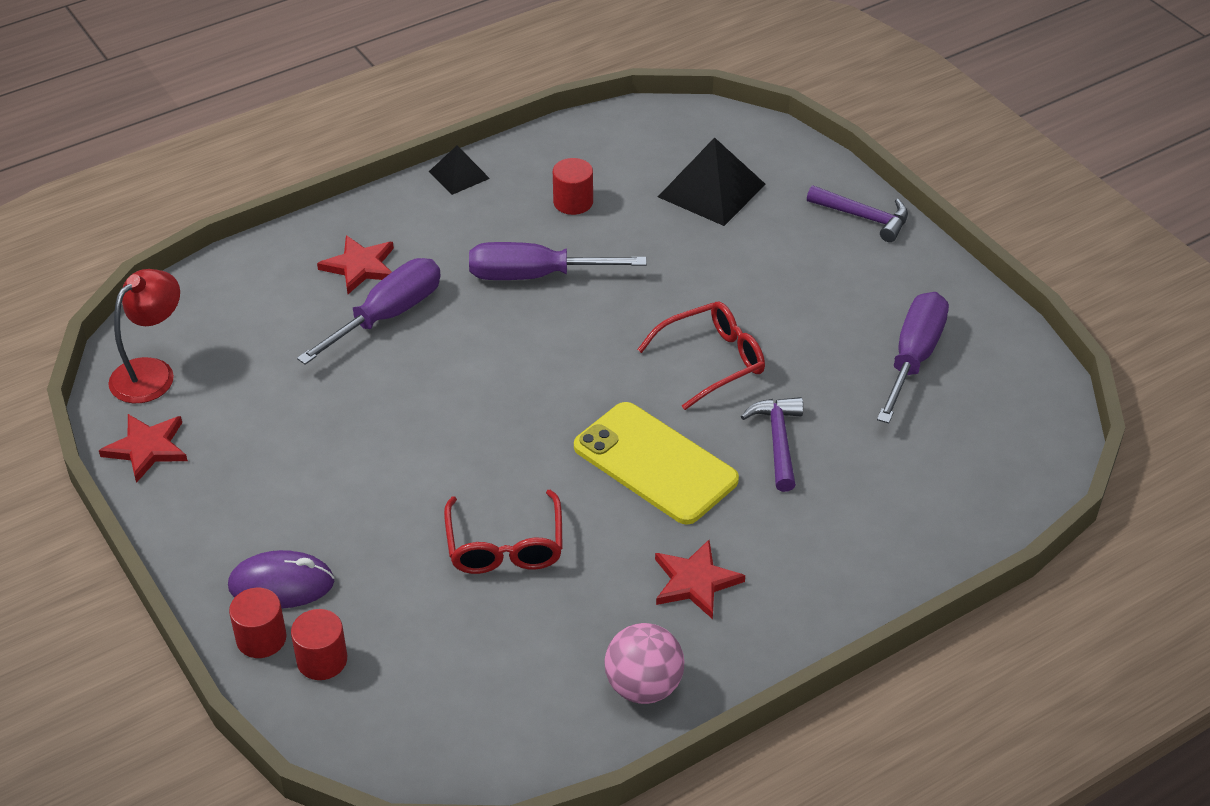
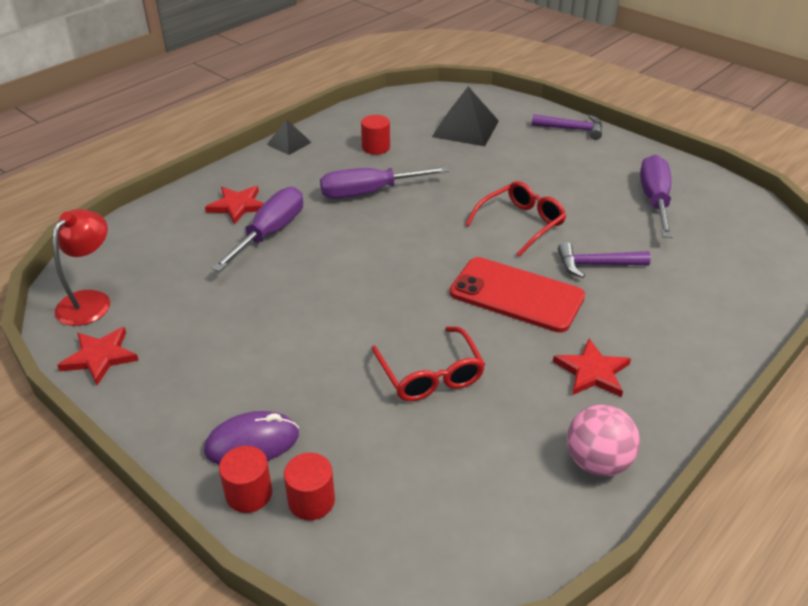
camera: 15 degrees left, 5 degrees down
(655, 463) = (516, 295): yellow phone -> red phone
(778, 441) = (596, 265): purple hammer -> purple hammer turned 75 degrees counterclockwise

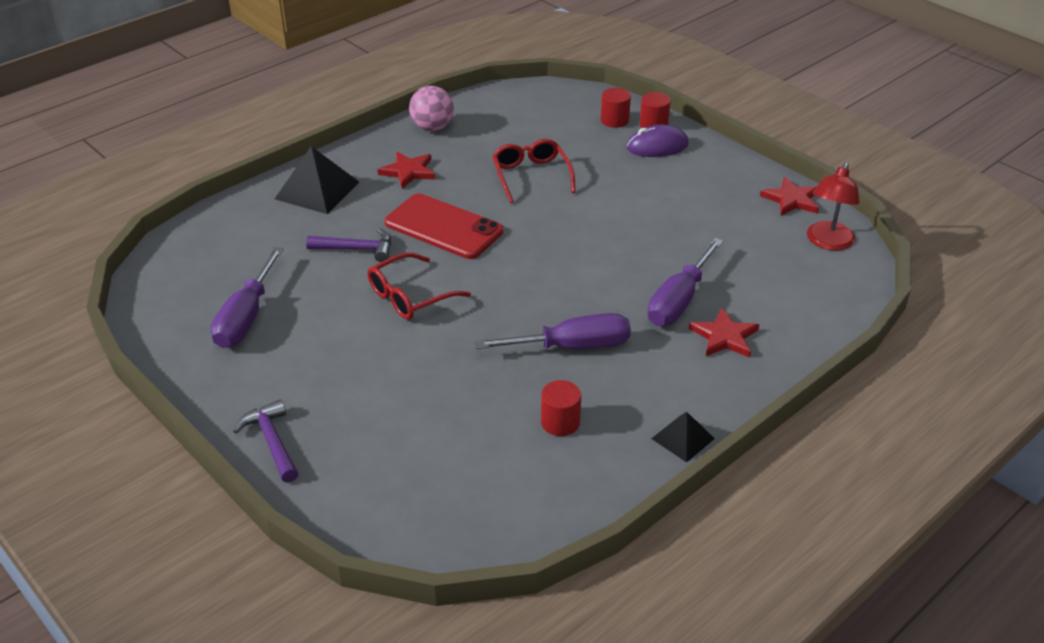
camera: 175 degrees left, 0 degrees up
(465, 128) = (426, 453): black pyramid -> black pyramid (317, 190)
(572, 129) = (272, 441): purple hammer -> purple hammer turned 45 degrees clockwise

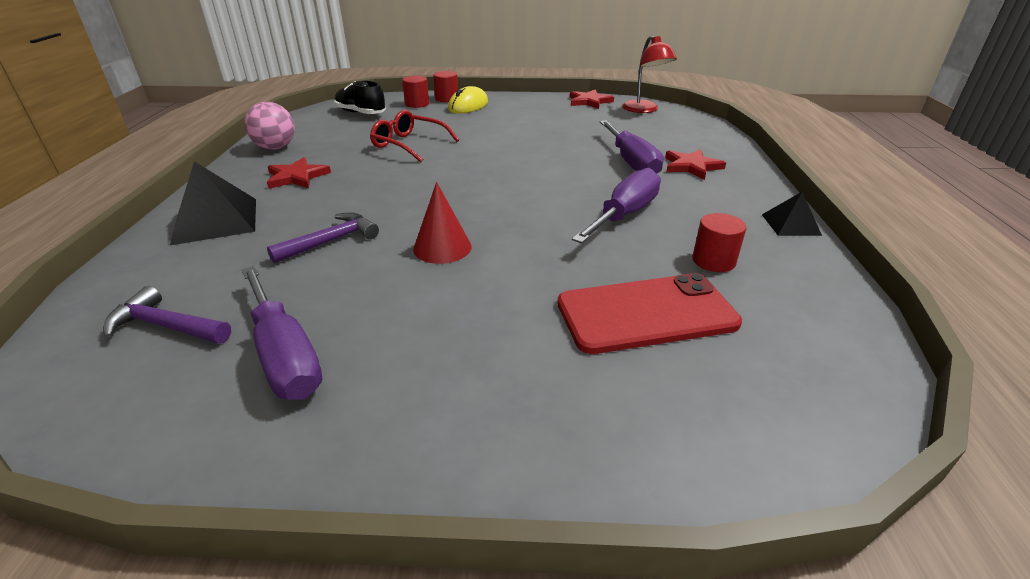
camera: 45 degrees left, 5 degrees down
(272, 441) = (520, 457): purple hammer -> purple hammer (165, 326)
(410, 296) = (442, 247): red glasses -> red cone
(443, 227) = (390, 195): red phone -> red phone (646, 313)
(549, 111) = (361, 113): none -> black shoe
(657, 146) = (468, 106): purple mouse -> yellow mouse

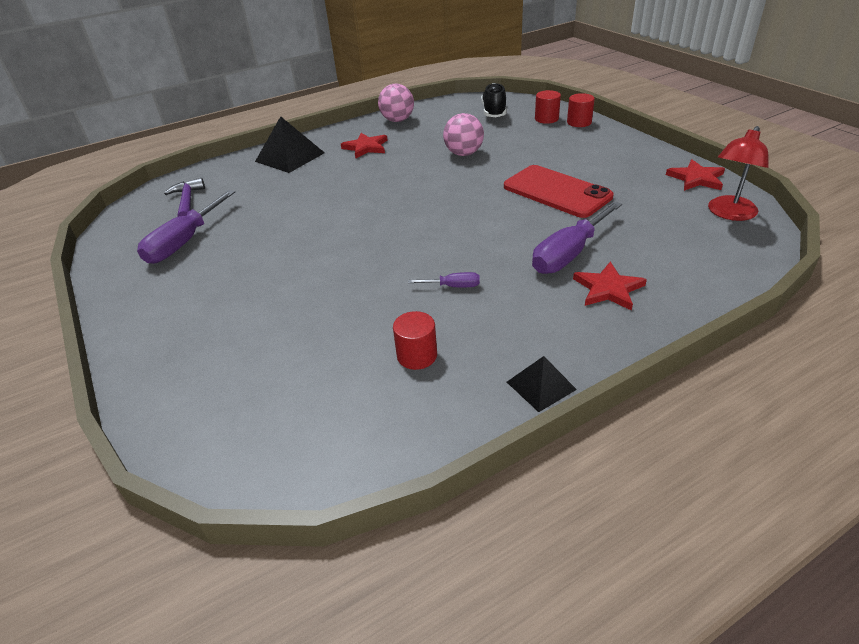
camera: 60 degrees right, 5 degrees up
(331, 241) = (299, 198): purple hammer -> none
(409, 145) = (464, 153): red glasses -> pink ball
(442, 247) = (325, 235): red cone -> none
(468, 106) = (578, 136): yellow mouse -> none
(624, 215) = (453, 286): purple screwdriver -> purple screwdriver, size x0.47
(646, 313) = (309, 345): red phone -> red phone (556, 192)

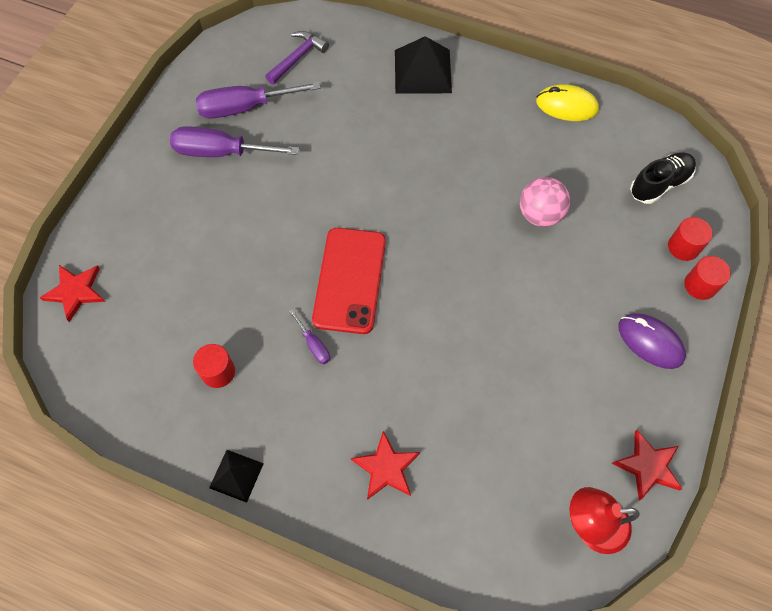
camera: 50 degrees right, 25 degrees up
(366, 147) = (487, 120): red star -> red star (75, 291)
(397, 120) = (566, 106): pink ball -> yellow mouse
(556, 192) = (523, 343): red phone -> red phone (350, 280)
(569, 254) = (419, 410): purple screwdriver -> purple screwdriver (221, 152)
(603, 149) = (650, 342): none -> purple mouse

